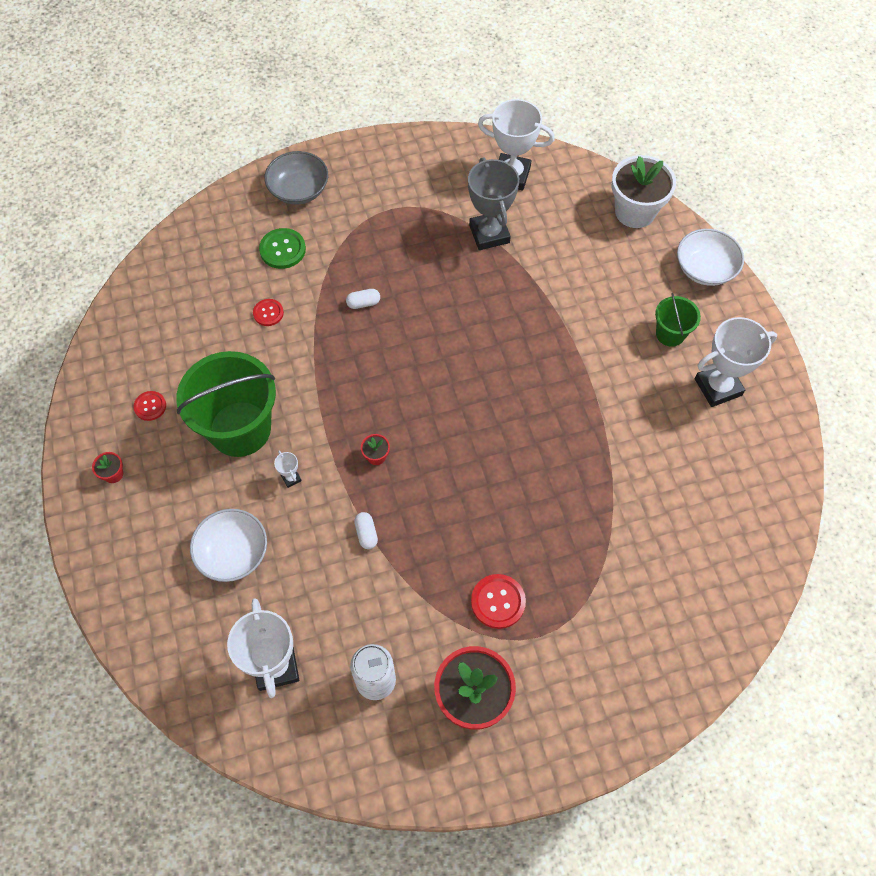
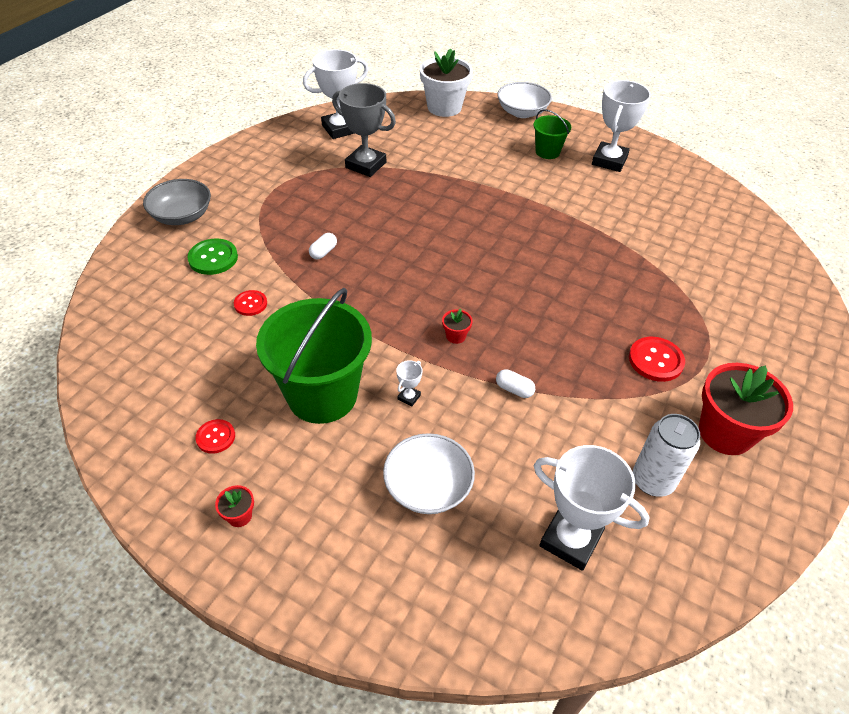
camera: 45 degrees left, 15 degrees down
(291, 478) = (409, 397): white trophy -> white trophy turned 75 degrees counterclockwise

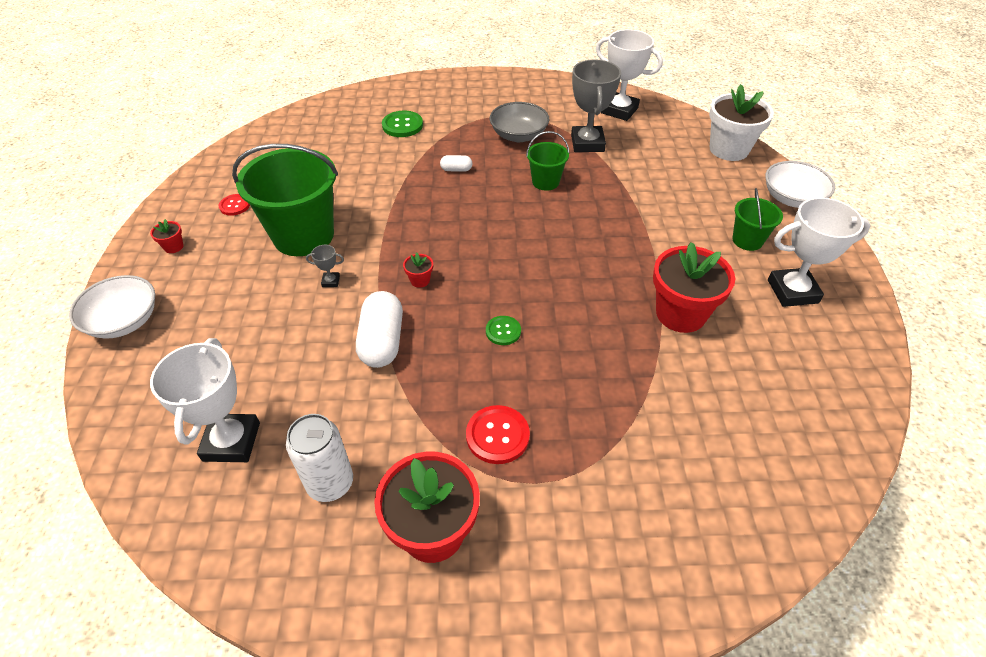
camera: 60 degrees right, 0 degrees up
(182, 216) = (433, 93): grey bowl -> grey bowl (518, 135)
(250, 304) = (370, 162): red button -> none
(393, 209) = (545, 182): none -> green bucket
(409, 397) = (331, 281): white trophy -> grey trophy
(428, 487) = (244, 329): white bowl -> white bowl (124, 321)
(514, 389) = (382, 341): white capsule -> white capsule, size x2.06
(552, 312) = (503, 331): none -> green button
(596, 217) = (680, 314): none -> red flower pot

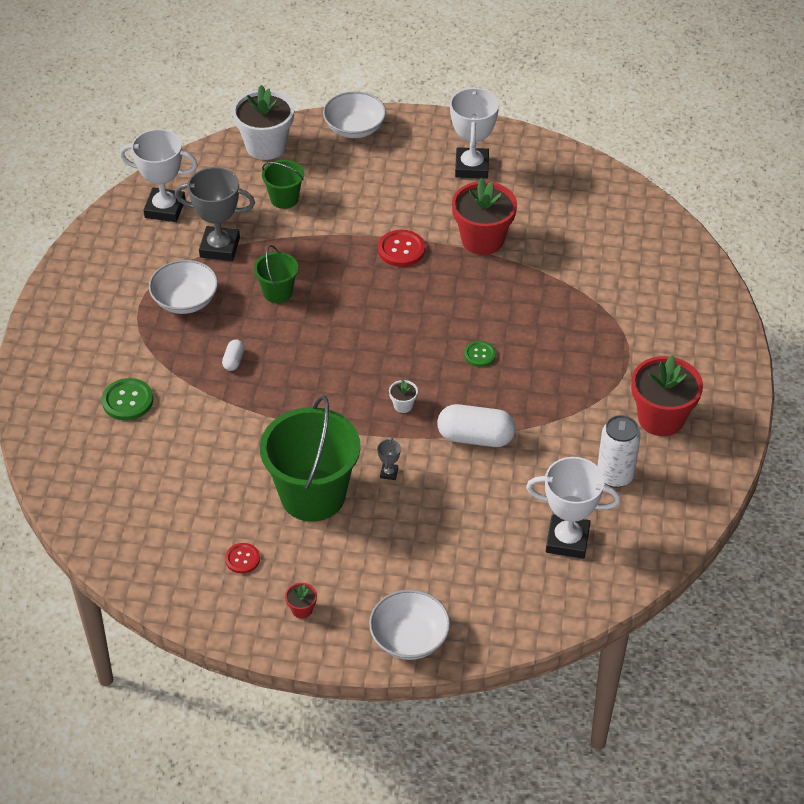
camera: 80 degrees left, 0 degrees up
(420, 280) = (403, 405): red flower pot -> white flower pot
(497, 435) = (586, 373): red button -> red button (401, 250)
(518, 135) = (185, 300): grey bowl -> white bowl
(619, 110) = (165, 209): white trophy -> white trophy turned 60 degrees clockwise
(747, 240) = (403, 174): green bucket -> green bucket (284, 199)

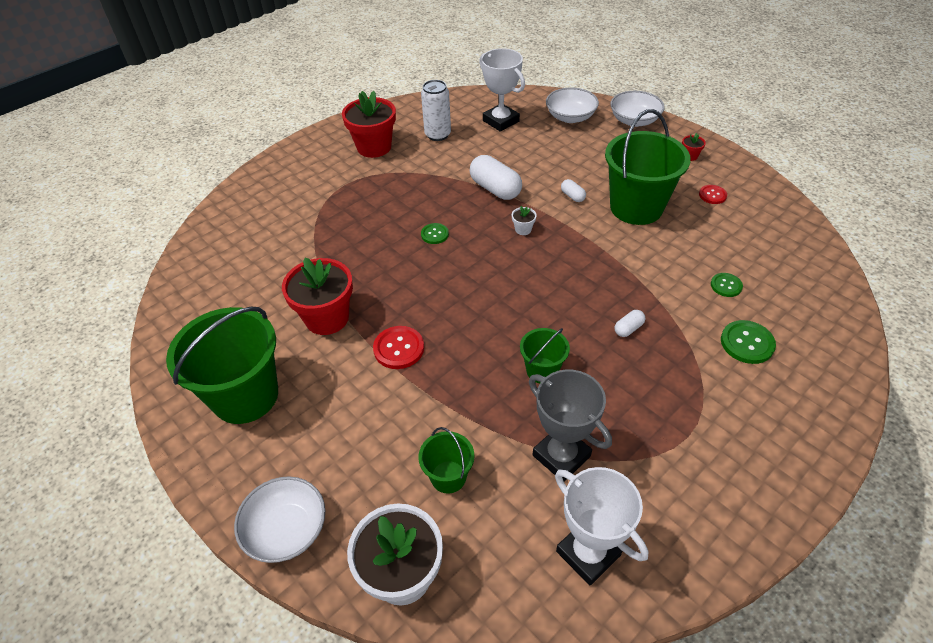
camera: 140 degrees left, 0 degrees up
(172, 448) = (726, 285): none -> green button
(185, 300) = (636, 413): white bowl -> white bowl (570, 117)
(389, 473) = (572, 196): grey trophy -> white capsule
(472, 167) = (245, 396): white trophy -> green bucket

